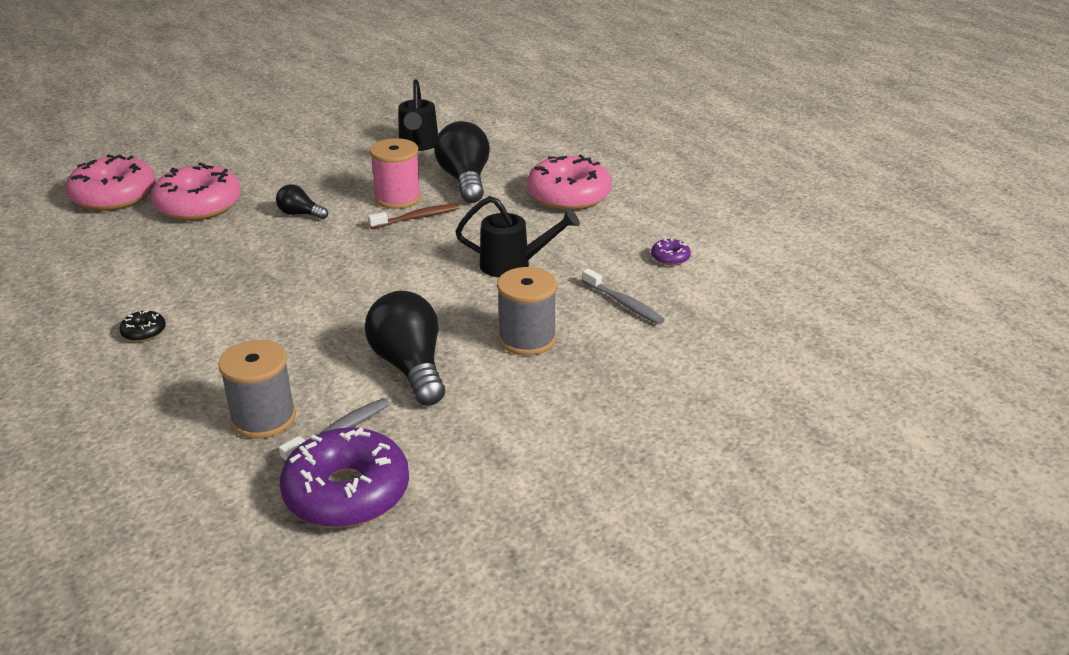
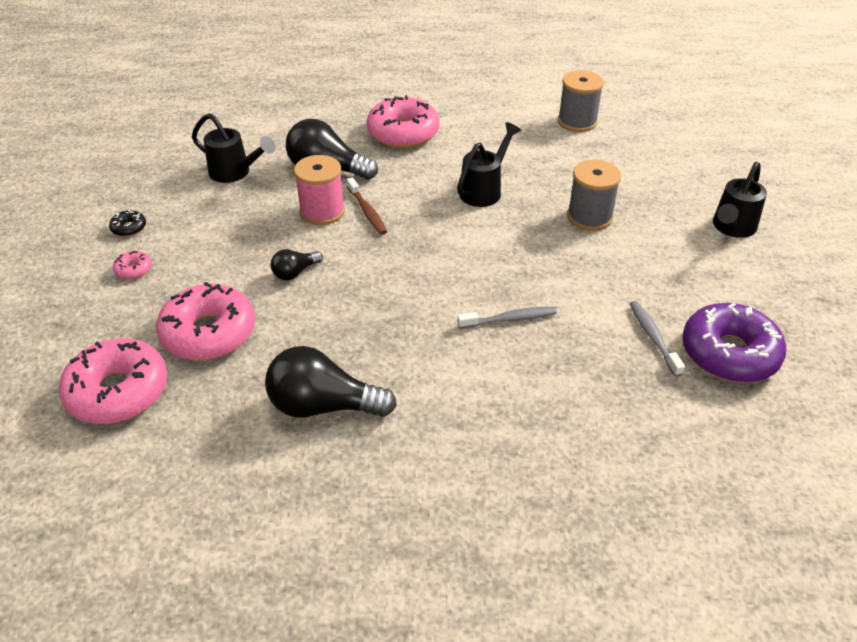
camera: 60 degrees left, 10 degrees up
(144, 332) = (429, 420): black donut -> black donut (129, 228)
(255, 153) = (133, 269): none -> pink donut
(263, 418) = (614, 374): grey spool -> grey spool (577, 122)
(410, 367) = (590, 280): black light bulb -> black light bulb (323, 406)
(417, 218) = (367, 212): brown toothbrush -> brown toothbrush turned 150 degrees clockwise
(603, 447) = (731, 228): none -> black watering can
(624, 303) = (574, 163): grey toothbrush -> grey toothbrush (510, 319)
(670, 258) = (530, 125): purple donut -> none

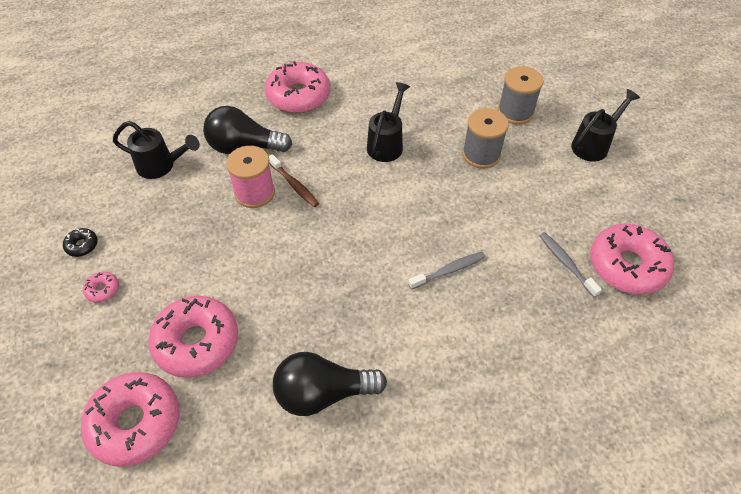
camera: 15 degrees left, 10 degrees up
(295, 273) = (252, 262): black light bulb -> none
(577, 122) = (441, 59): grey spool -> grey spool (515, 112)
(729, 353) = (627, 266): purple donut -> pink donut
(731, 228) = (594, 144): black watering can -> black watering can turned 150 degrees counterclockwise

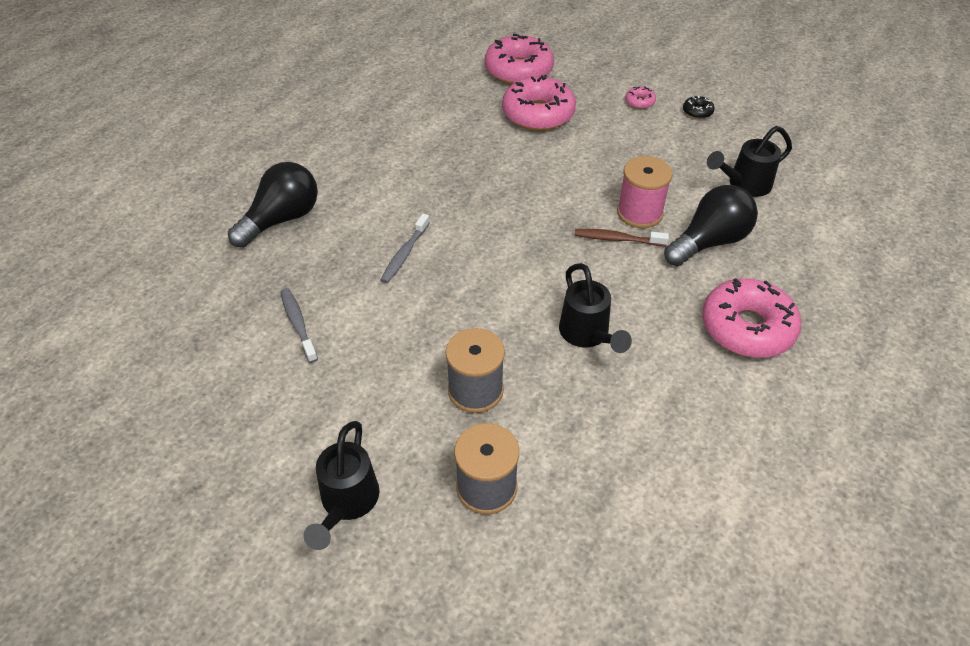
camera: 140 degrees right, 5 degrees down
(323, 393) = (423, 136): black light bulb -> black light bulb (281, 219)
(566, 263) = (298, 324): grey toothbrush -> grey toothbrush turned 135 degrees counterclockwise
(627, 266) = (232, 359): pink donut -> none

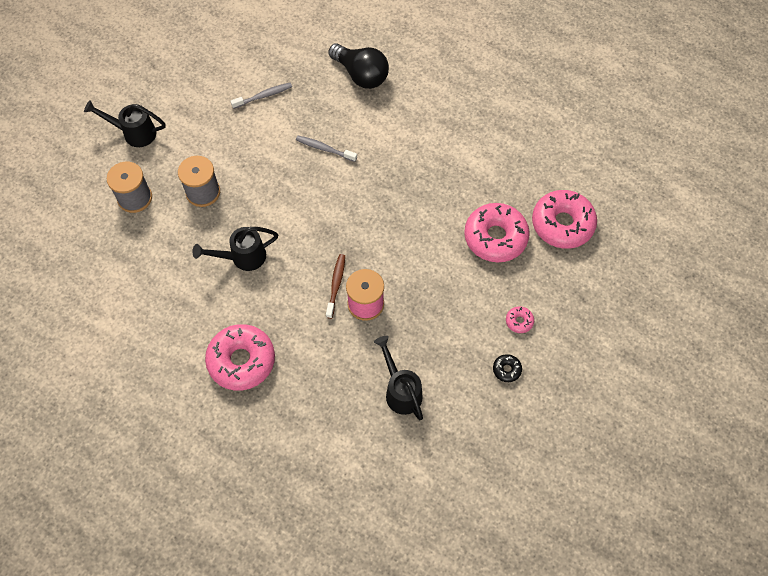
camera: 90 degrees right, 15 degrees up
(709, 242) = (331, 350): black light bulb -> none

